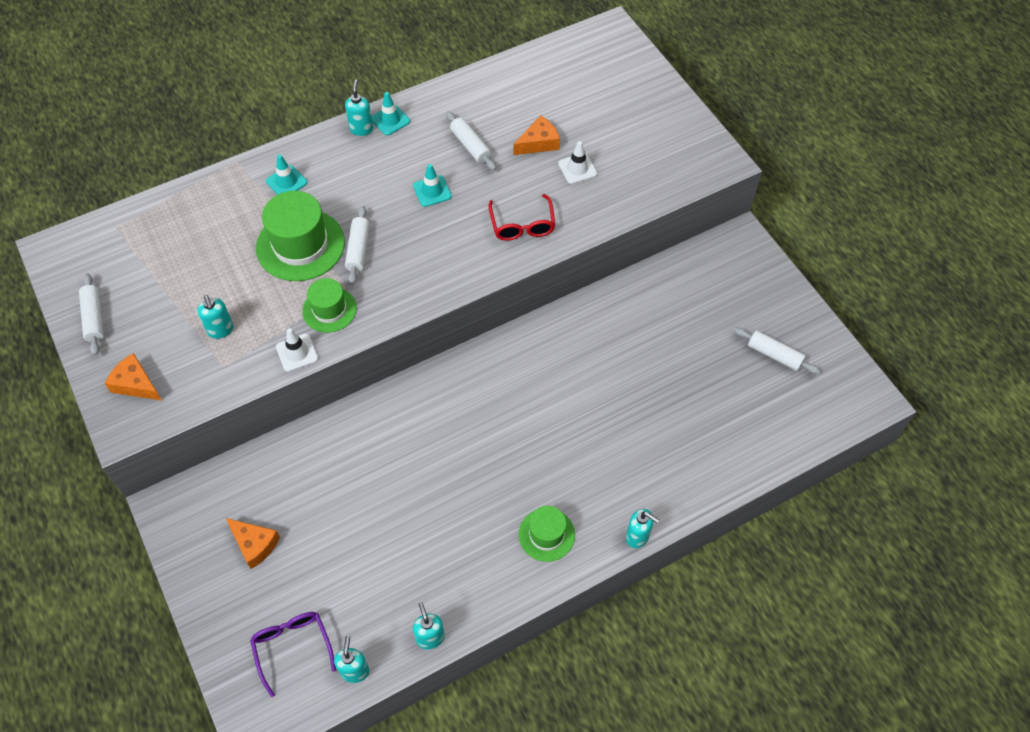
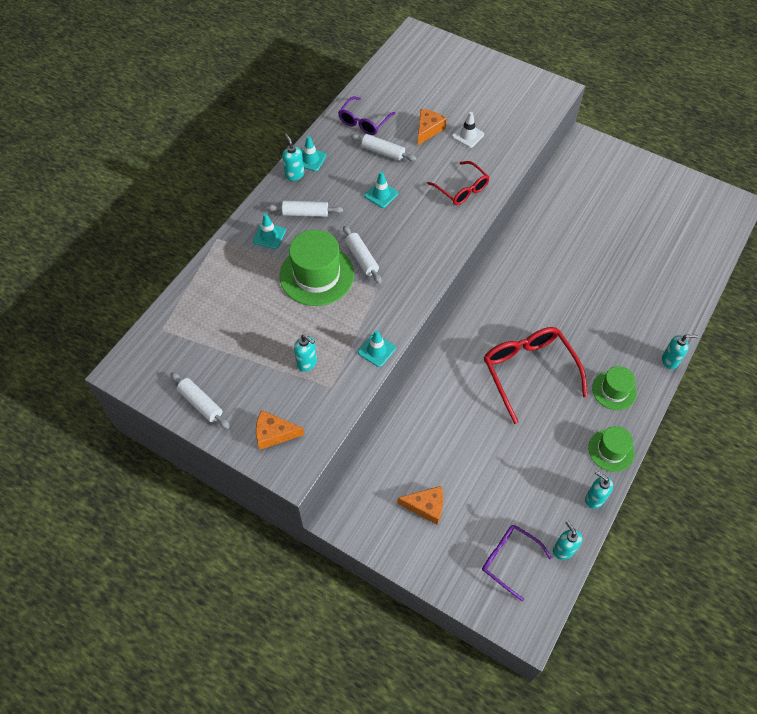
camera: 30 degrees left, 0 degrees up
(297, 352) = (376, 350): white traffic cone -> turquoise traffic cone
(329, 310) = (375, 309): green hat -> green hat (611, 450)
(469, 464) = (528, 371): none -> red glasses
(477, 104) = (364, 122): none -> purple glasses
(774, 355) = (661, 204): white rolling pin -> white rolling pin (305, 213)

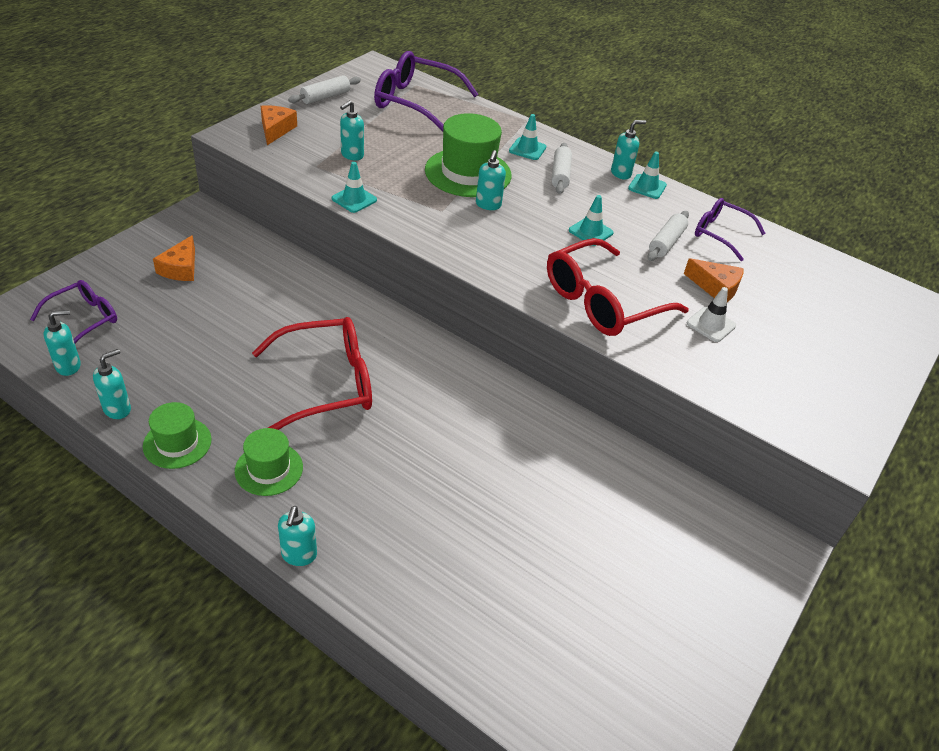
camera: 90 degrees right, 15 degrees down
(198, 325) = (415, 102): none -> purple glasses
(361, 258) = (488, 205): white rolling pin -> turquoise soap dispenser
(462, 189) = (602, 302): red glasses -> red glasses, size x1.66

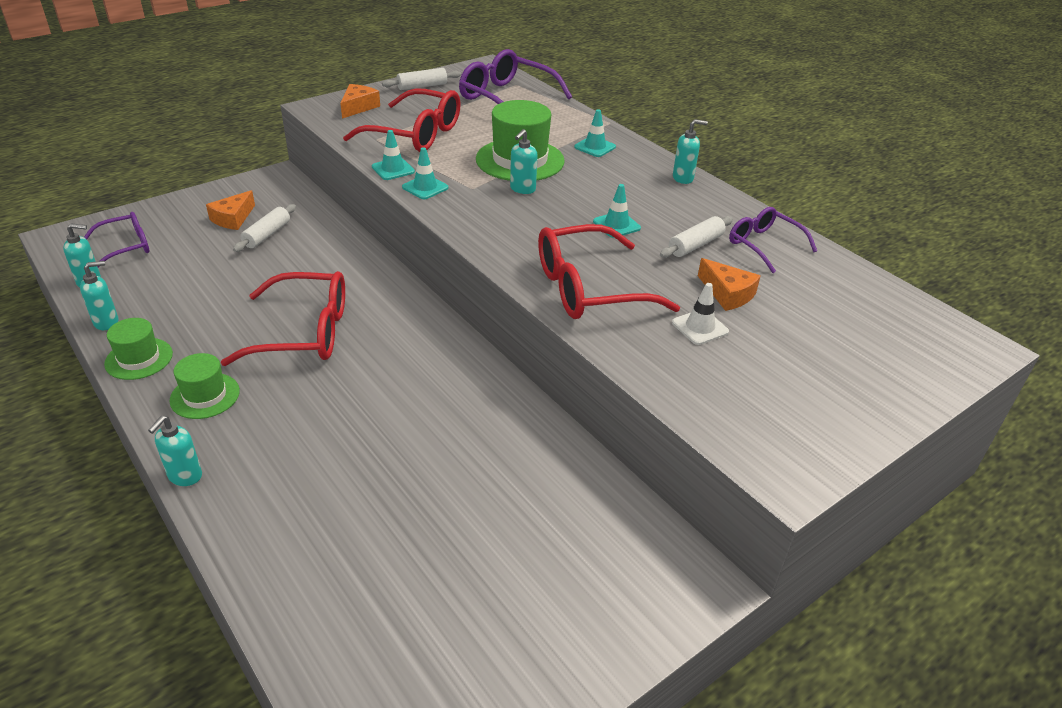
camera: 20 degrees right, 5 degrees down
(352, 155) = (415, 134): turquoise soap dispenser -> red glasses
(560, 175) = (615, 172): white rolling pin -> white rolling pin (267, 235)
(647, 187) = (705, 193): turquoise traffic cone -> turquoise traffic cone (425, 187)

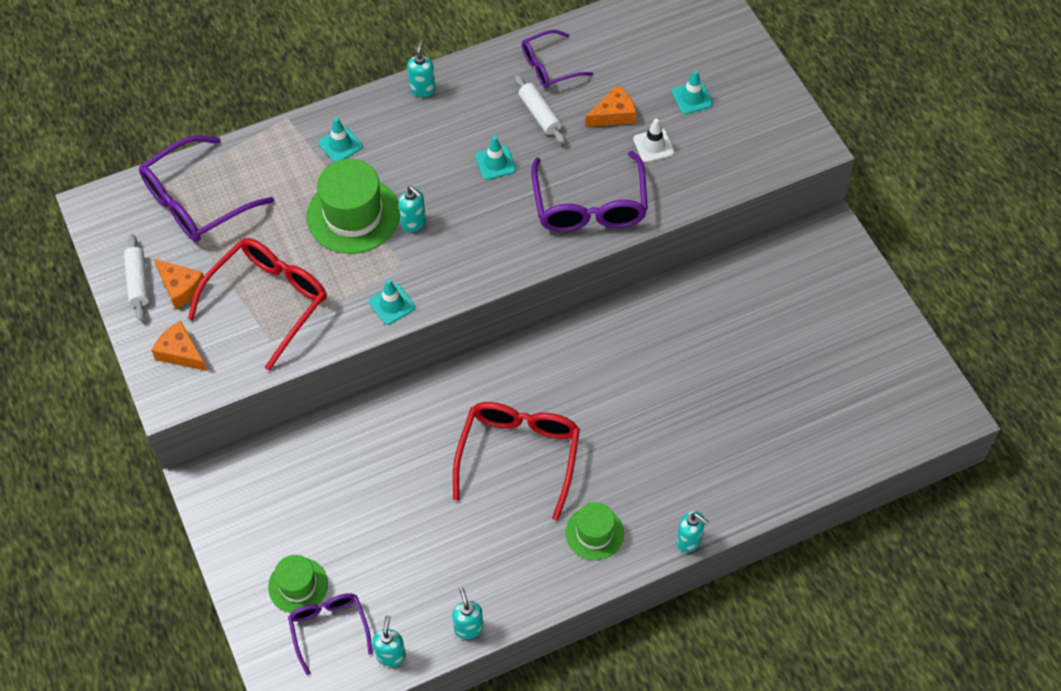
camera: 75 degrees left, 20 degrees up
(139, 359) = (532, 592): green hat -> green hat (298, 585)
(233, 218) = (293, 524): orange cheese -> orange cheese (180, 287)
(267, 235) = (337, 489): white rolling pin -> none
(393, 169) = (346, 329): turquoise traffic cone -> turquoise traffic cone (692, 98)
(589, 288) = (589, 205): red glasses -> purple glasses

